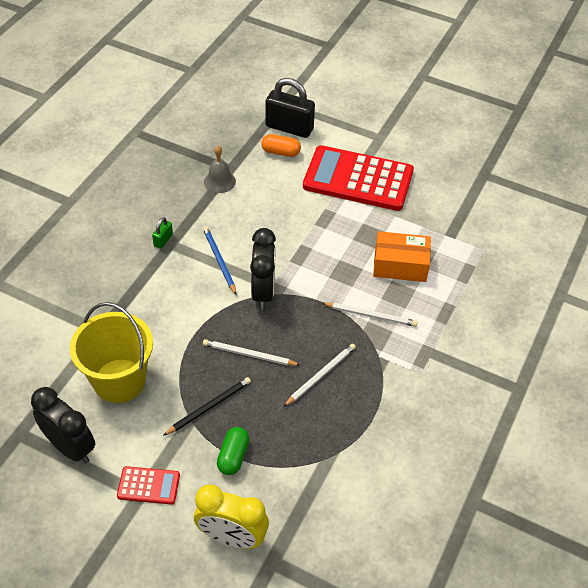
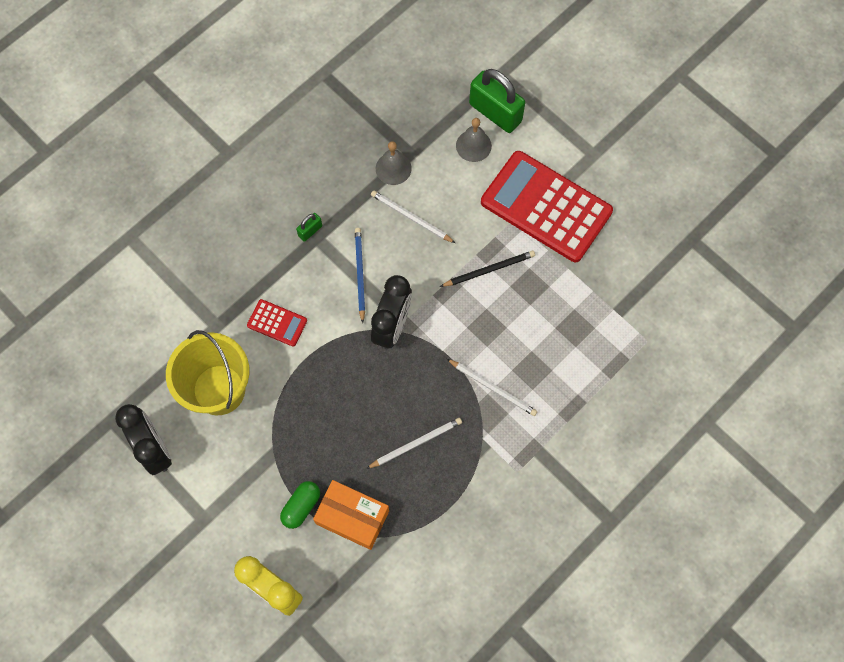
camera: 20 degrees right, 20 degrees up
(148, 485) = (214, 512): red calculator -> red calculator (277, 323)
(209, 407) = (295, 445): black pencil -> black pencil (489, 269)
(249, 355) = (353, 397): white pencil -> white pencil (411, 217)
(281, 152) = (473, 145): orange capsule -> grey bell
(289, 128) = (495, 112): black padlock -> green padlock
(400, 265) = (548, 335): orange box -> orange box (352, 517)

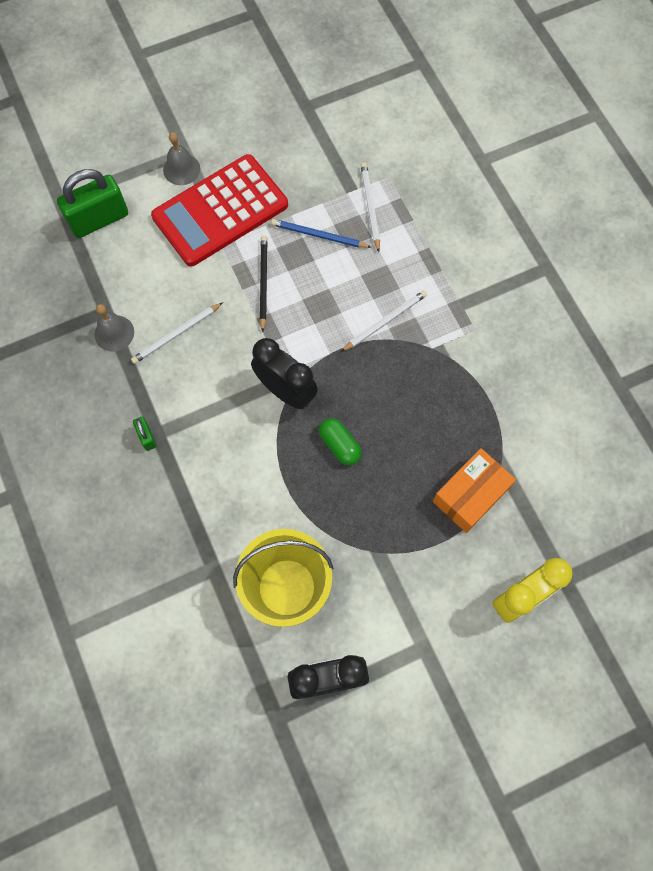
camera: 70 degrees left, 0 degrees up
(277, 323) = (236, 503): red calculator -> none
(301, 506) = (443, 541): green capsule -> green capsule (339, 445)
(360, 274) = (216, 403): blue pencil -> blue pencil (318, 235)
(416, 443) = (415, 410): white pencil -> white pencil (370, 207)
(473, 145) = (125, 251): grey bell -> grey bell (181, 169)

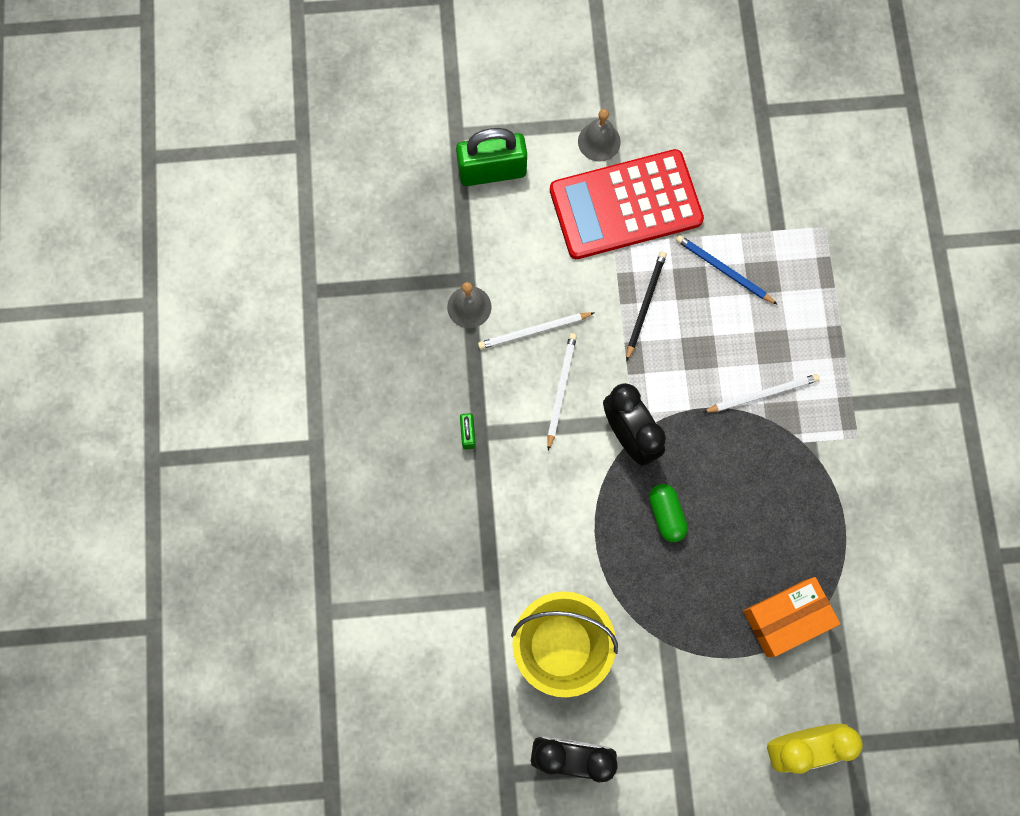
camera: 20 degrees right, 5 degrees up
(370, 207) = (792, 255): white pencil -> white pencil (561, 389)

